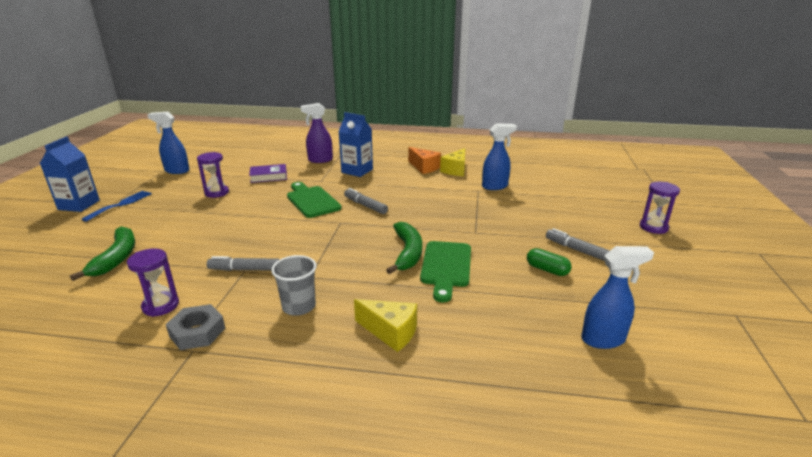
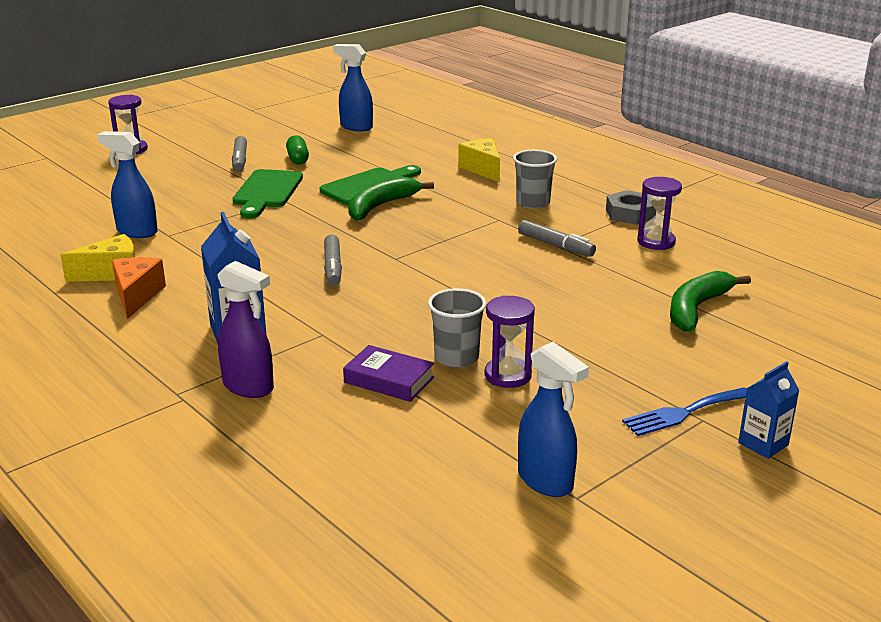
camera: 140 degrees left, 0 degrees up
(79, 205) = (763, 444): blue carton -> blue carton, size x0.63
(247, 191) = (456, 357): none -> grey cup
(312, 200) = (386, 301): green cutting board -> green cutting board (266, 192)

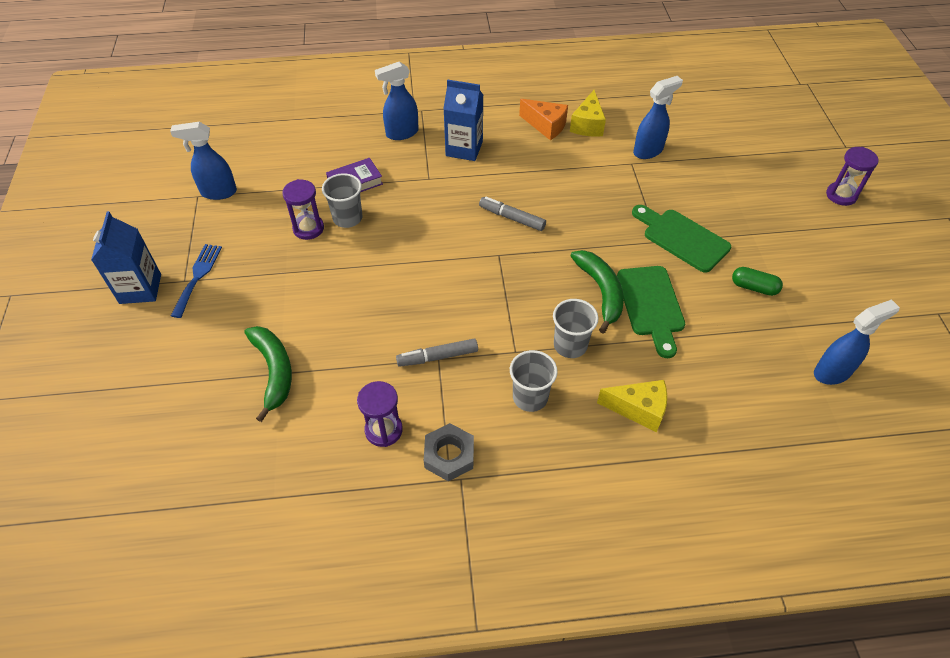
camera: 125 degrees right, 25 degrees up
(240, 160) = (773, 249): grey marker -> none
(249, 387) = (401, 133): purple spray bottle -> blue spray bottle
(459, 202) = (570, 345): none -> grey cup
(763, 444) = (140, 289): blue carton -> blue carton, size x1.58

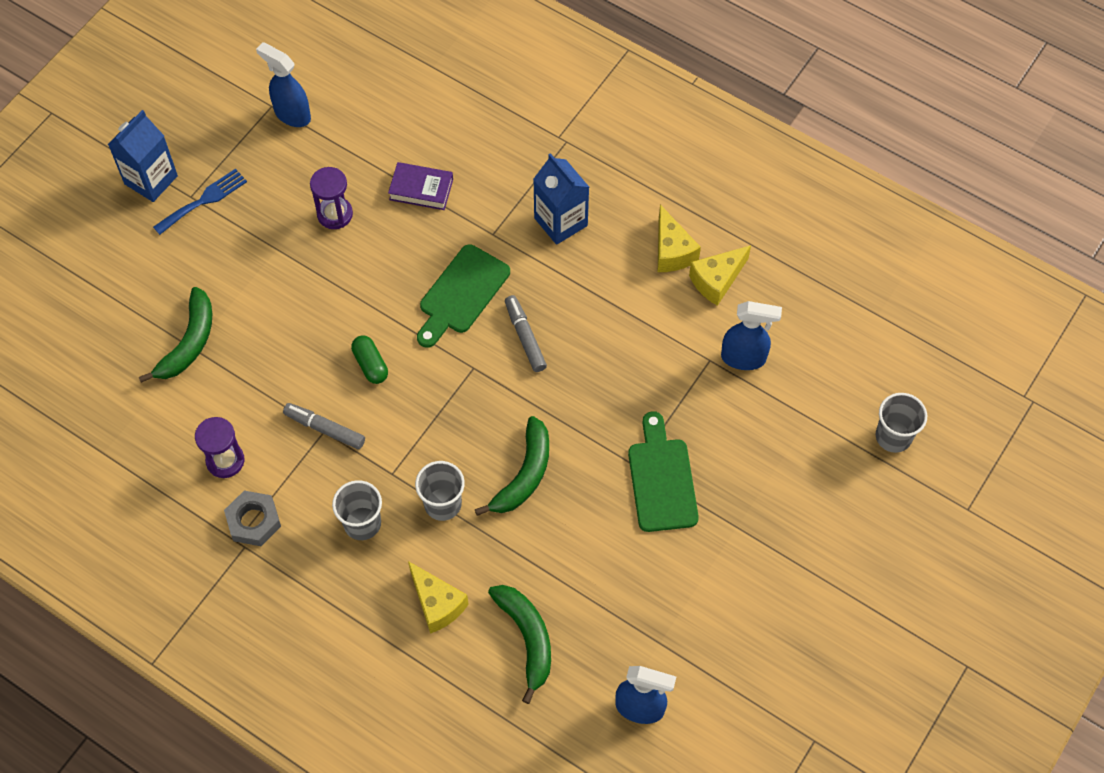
camera: 40 degrees right, 10 degrees up
(347, 218) = (378, 227): grey cup -> grey cup (893, 436)
(401, 133) = (518, 159): blue spray bottle -> none
(546, 126) = (672, 251): orange cheese -> yellow cheese
(651, 305) = (554, 522): green cutting board -> green cutting board (461, 294)
(718, 385) = (527, 638): none -> green banana
(754, 287) = (669, 579): green capsule -> green capsule (370, 364)
(841, 195) = (884, 557): purple hourglass -> none

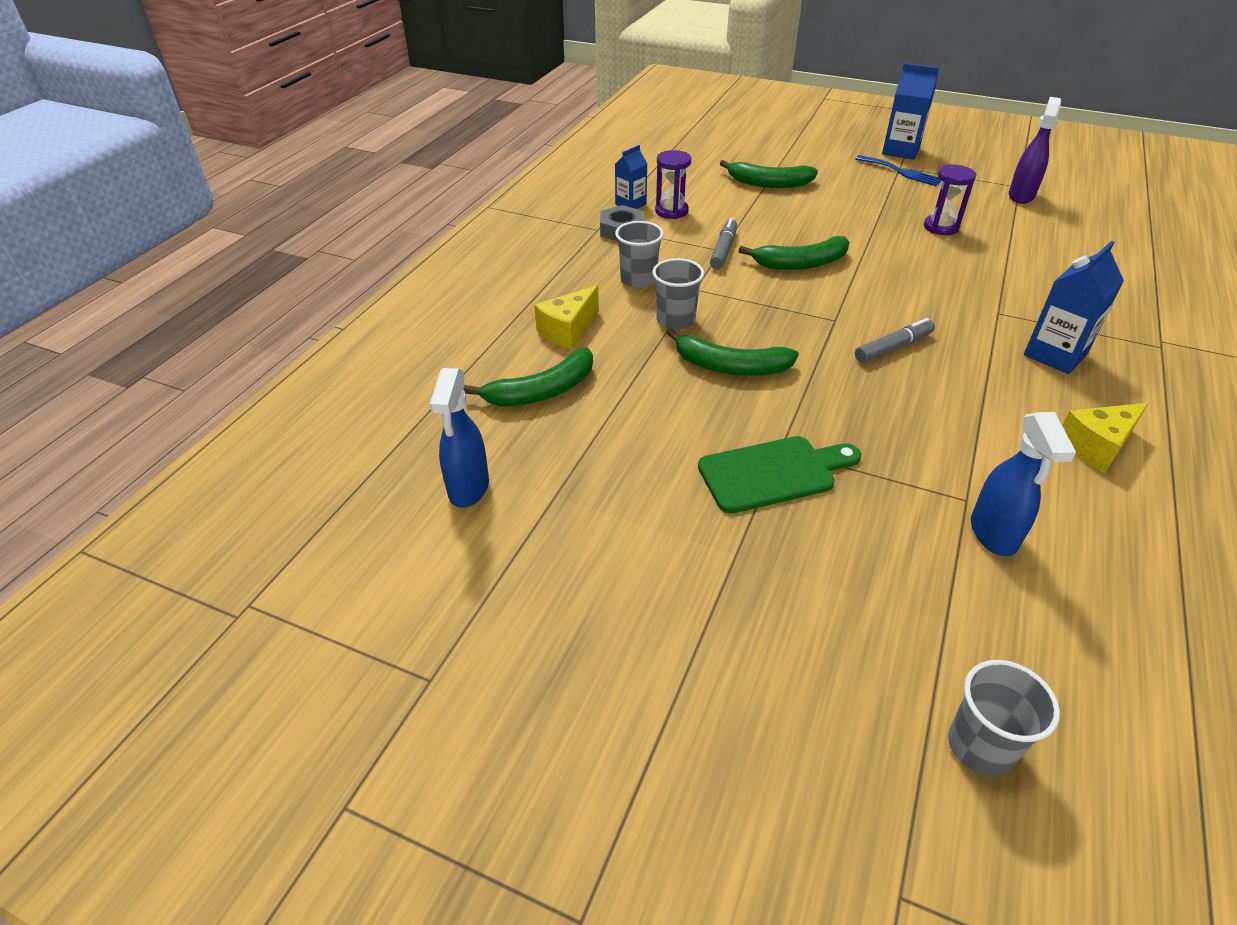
camera: 80 degrees right, 20 degrees down
(195, 501) = (630, 204): none -> blue carton
(292, 114) = (1021, 196): blue spray bottle -> purple spray bottle
(370, 364) = (801, 263): green capsule -> green banana
(421, 189) = (1009, 266): purple book -> none
(461, 294) = (913, 302): green cutting board -> none
(717, 280) = (1090, 494): yellow cheese -> none

